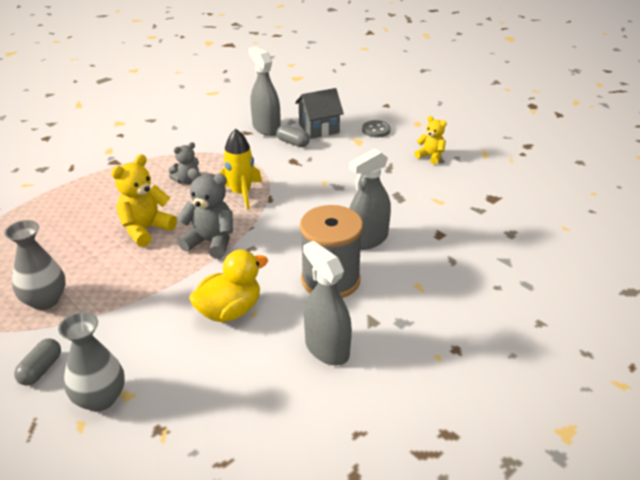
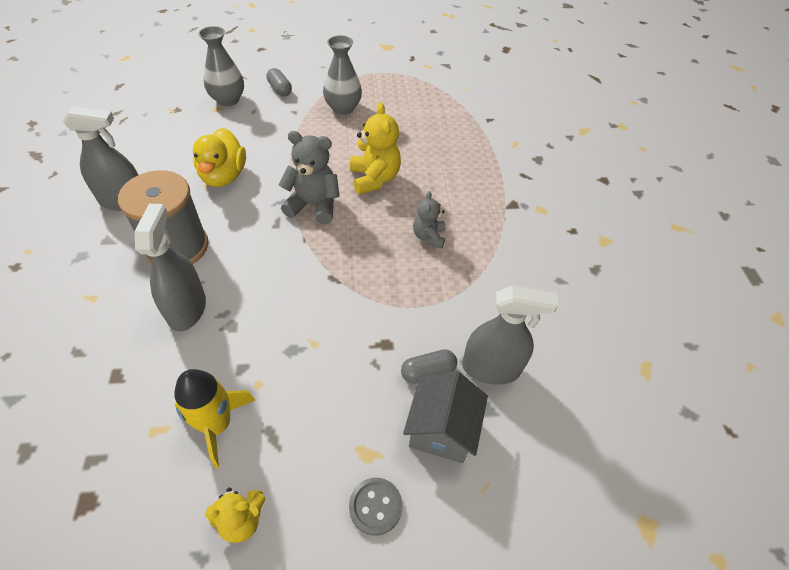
camera: 125 degrees right, 15 degrees up
(210, 242) = (313, 205): grey teddy bear -> grey teddy bear turned 135 degrees counterclockwise
(241, 193) = (365, 262): yellow rocket -> yellow rocket (217, 424)

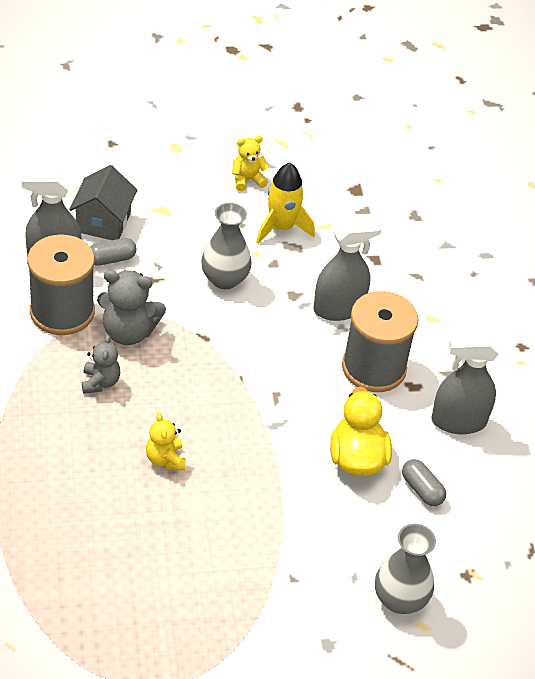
camera: 175 degrees right, 5 degrees down
(187, 309) = (338, 309): grey spray bottle -> grey spray bottle turned 105 degrees counterclockwise
(280, 89) = (326, 628): grey capsule -> grey capsule (421, 490)
(313, 205) = (237, 420): grey teddy bear -> grey teddy bear (128, 332)
(343, 108) = (219, 589): grey vase -> grey vase (224, 279)
(374, 179) = (165, 459): yellow teddy bear -> yellow teddy bear, size x0.62
(375, 506) = (155, 184): grey button -> none
(472, 305) = (62, 312): none -> grey spool

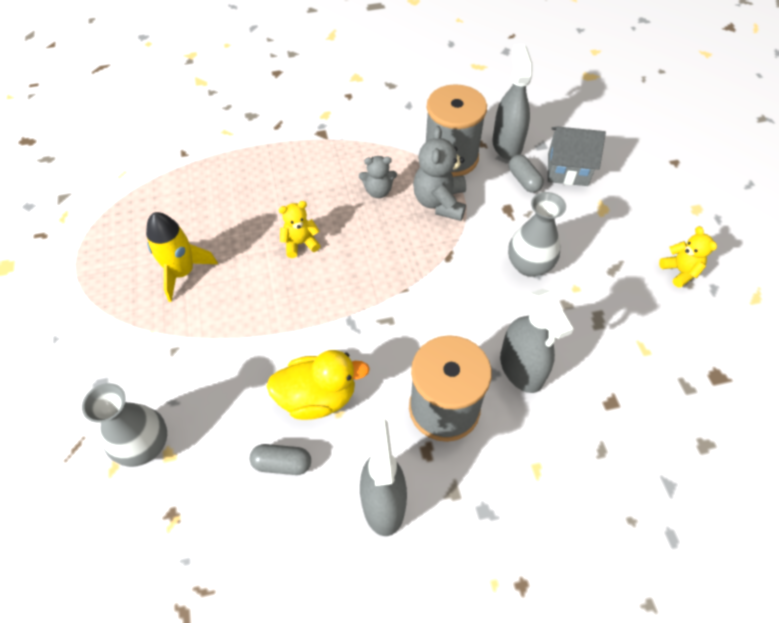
camera: 90 degrees right, 10 degrees up
(281, 228) = (621, 307): yellow rocket -> yellow rocket (182, 272)
(421, 490) = (282, 463): grey capsule -> grey capsule turned 45 degrees clockwise

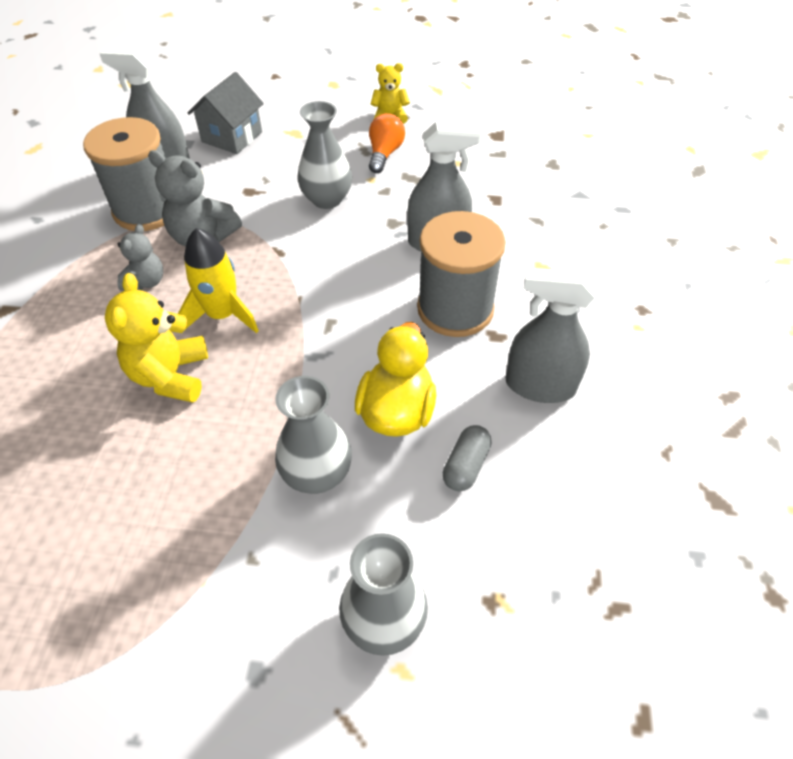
camera: 70 degrees left, 5 degrees down
(182, 272) = (125, 524): yellow rocket -> yellow rocket (223, 315)
(246, 363) = (317, 474): none -> grey vase
(300, 243) = (170, 376): yellow teddy bear -> yellow teddy bear, size x1.62
(524, 180) = (222, 169): grey capsule -> none
(619, 286) = (384, 154): none -> orange light bulb

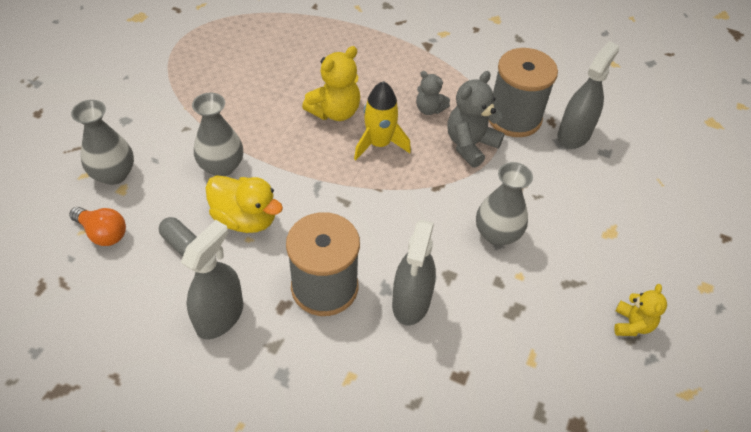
camera: 105 degrees right, 0 degrees up
(170, 376) = (335, 112): yellow teddy bear -> yellow teddy bear turned 120 degrees clockwise
(232, 137) = (610, 184): grey house -> none
(384, 154) = (560, 299): orange light bulb -> orange light bulb (103, 233)

